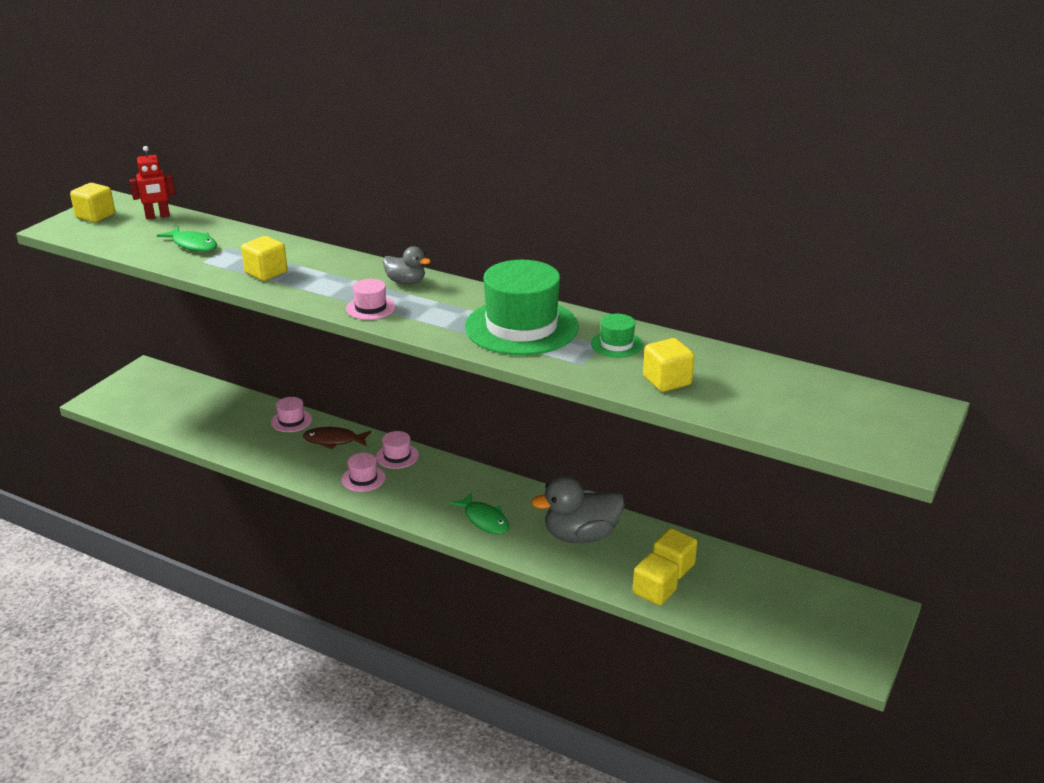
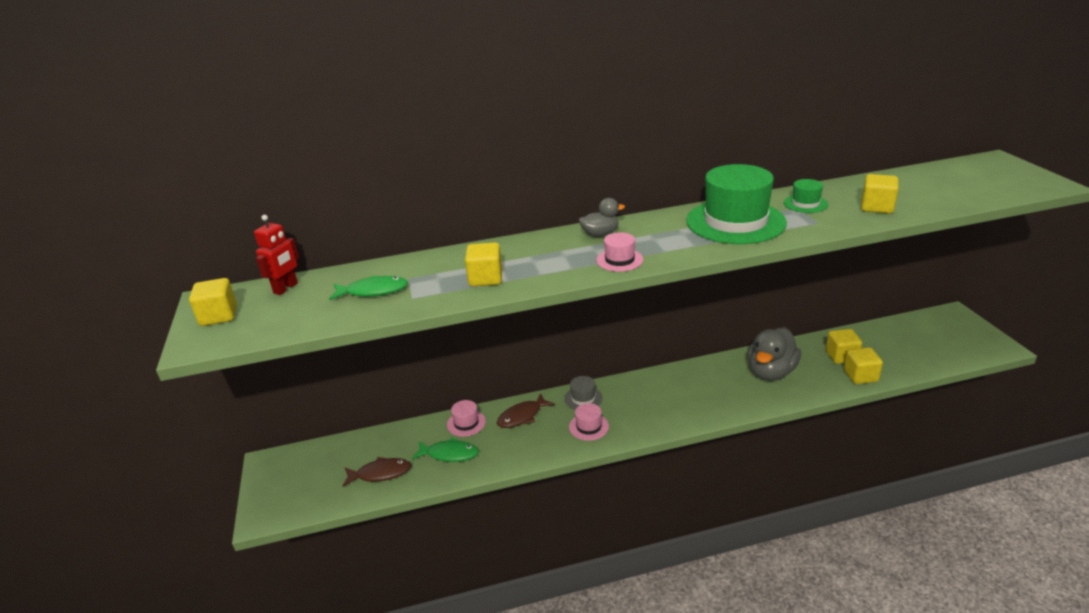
camera: 40 degrees left, 0 degrees up
(189, 419) = (380, 473): none -> brown fish
(397, 456) = (583, 398): pink hat -> grey hat
(484, 520) = (707, 400): green fish -> green fish (449, 454)

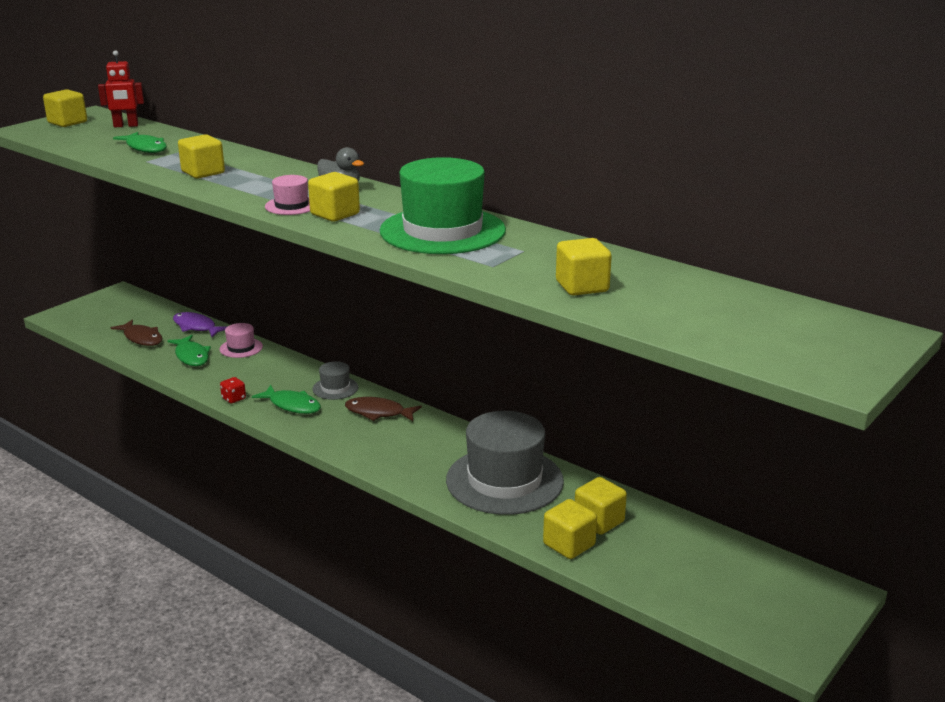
camera: 50 degrees right, 5 degrees down
(399, 436) = (196, 327): none -> purple fish
(522, 416) = (276, 369): brown fish -> brown fish (378, 413)
(548, 453) = (234, 399): none -> red dice
(588, 427) = (292, 405): pink hat -> green fish
(659, 248) = (335, 214): none -> yellow cube
(771, 372) = (504, 480): grey duck -> grey hat
(805, 204) = (540, 252): green hat -> none

